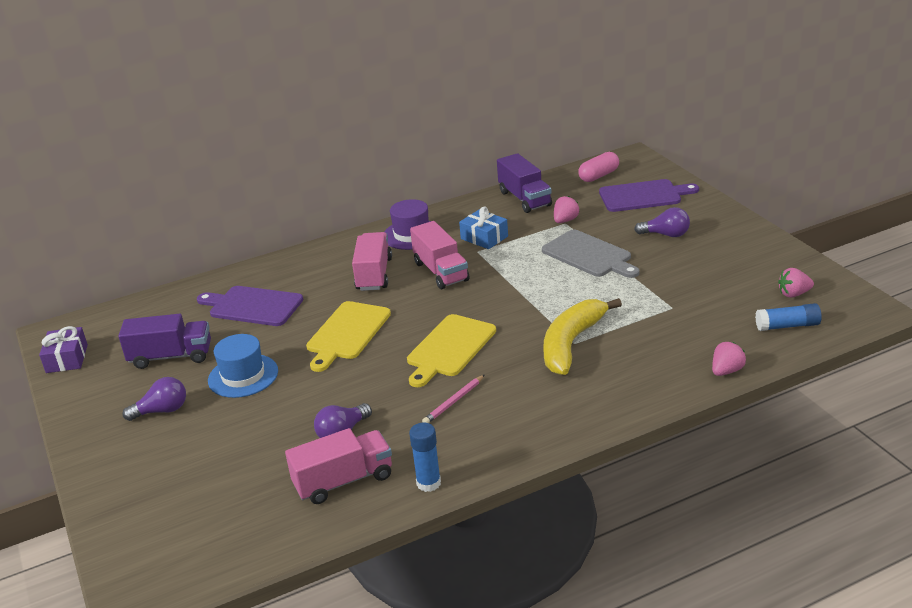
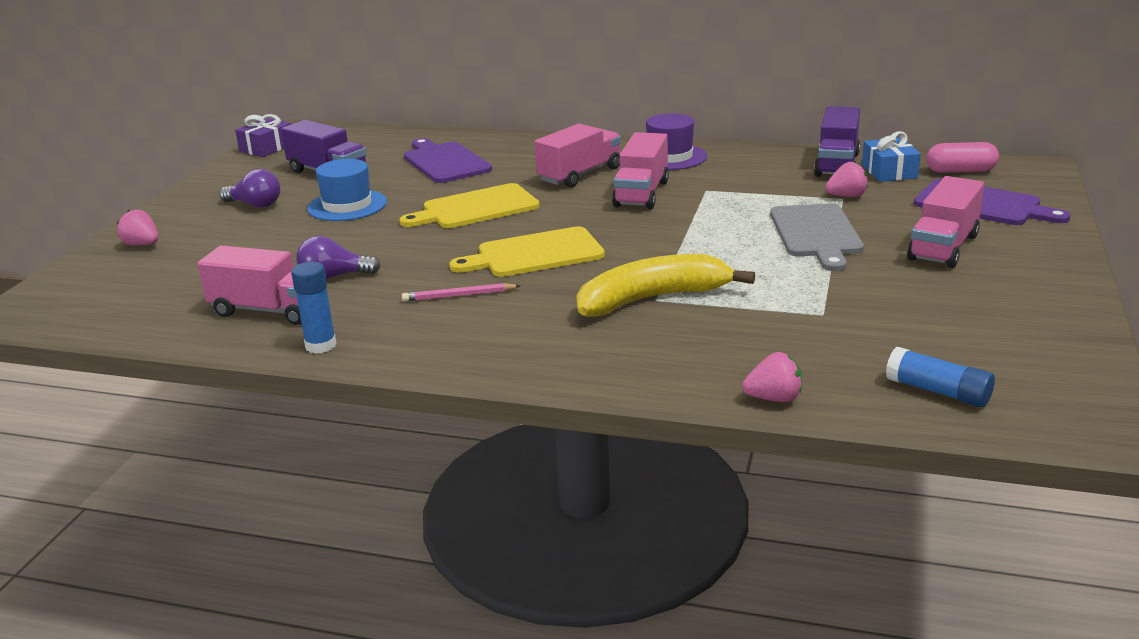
camera: 40 degrees right, 5 degrees down
(484, 237) = (734, 182): blue gift -> blue gift (889, 171)
(666, 235) = (943, 247): purple light bulb -> pink truck
(794, 294) = (1009, 365): pink strawberry -> pink strawberry (142, 245)

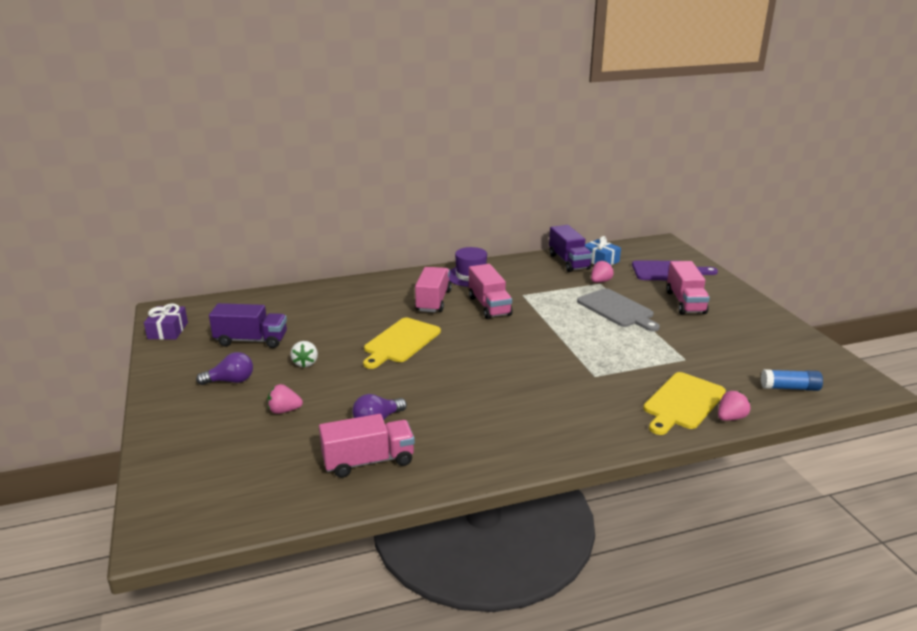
camera: 35 degrees left, 0 degrees up
(142, 245) = (183, 440): pink strawberry -> pink strawberry (284, 410)
(320, 345) = (443, 474): blue glue stick -> none
(347, 205) = (305, 363): blue hat -> white strawberry
(445, 162) = (328, 312): purple cutting board -> none
(459, 295) = (480, 409): pink pencil -> none
(535, 254) = (485, 365): yellow cutting board -> yellow cutting board (683, 403)
(652, 299) = (592, 376): yellow banana -> none
(960, 171) = (633, 252): pink capsule -> none

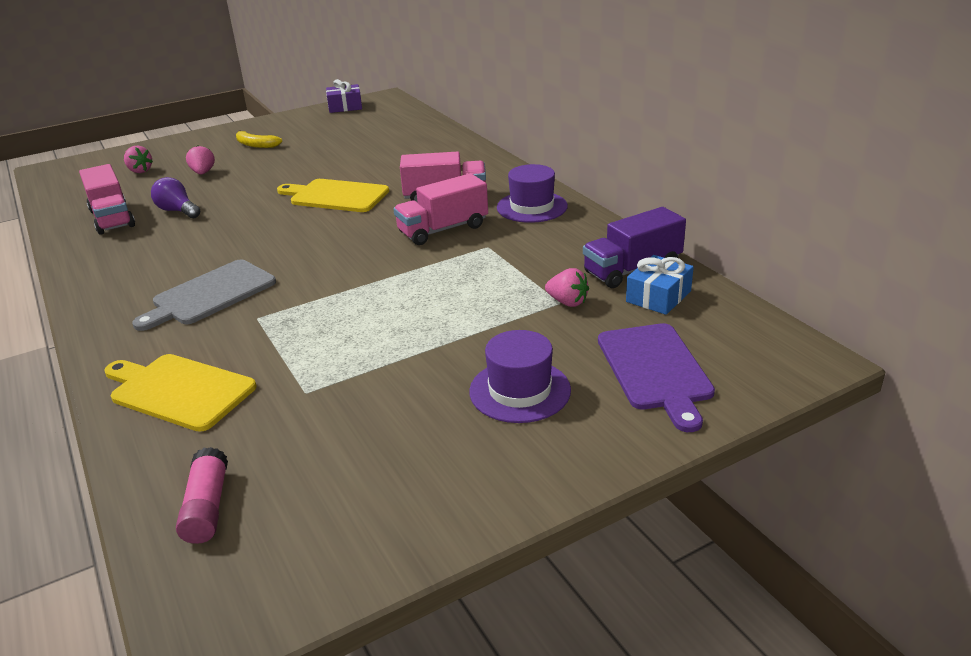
camera: 80 degrees right, 5 degrees up
(230, 381) = (256, 145): purple light bulb -> yellow banana
(251, 340) = (331, 137): purple truck -> none
(305, 363) = (288, 164): white strawberry -> none
(617, 309) = (465, 323): grey cutting board -> grey cutting board (210, 294)
(685, 302) = (520, 391): pink truck -> purple hat
(730, 418) = (130, 435): pink strawberry -> pink strawberry (140, 171)
(789, 388) = (207, 507): blue glue stick -> pink glue stick

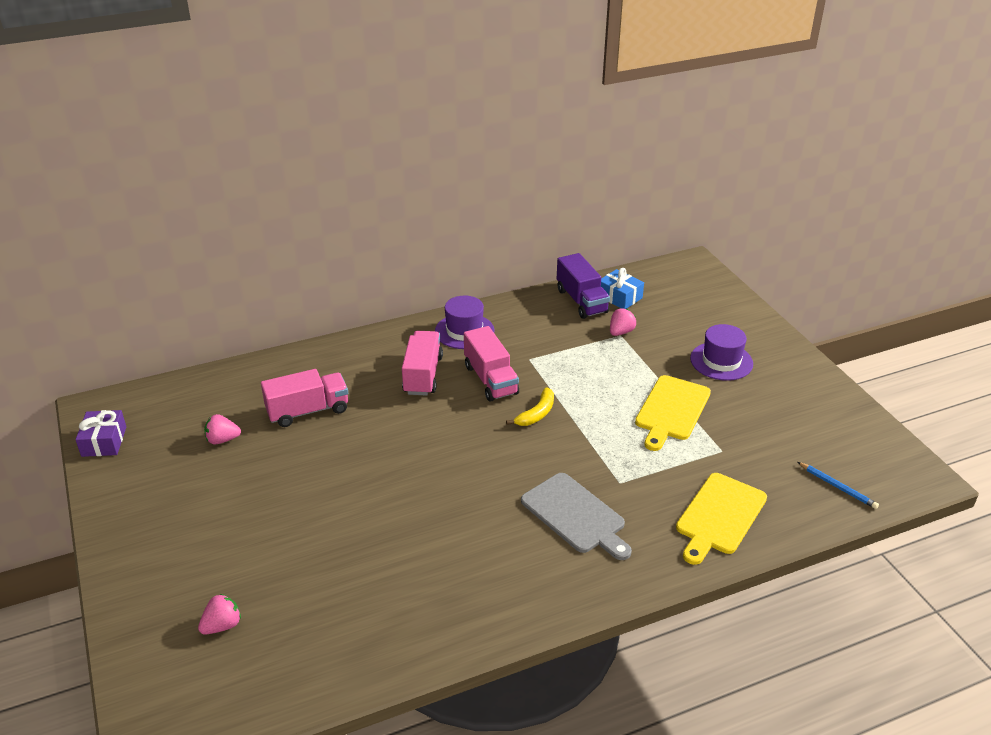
camera: 85 degrees left, 5 degrees up
(112, 218) = (373, 624): pink truck -> pink truck (308, 411)
(178, 211) = (376, 565): purple light bulb -> none
(203, 173) = (266, 557): pink strawberry -> pink strawberry (222, 440)
(207, 507) = (837, 487): pink glue stick -> blue pencil
(256, 145) = (195, 516): yellow banana -> yellow banana (536, 414)
(336, 196) = (390, 443): yellow cutting board -> yellow cutting board (671, 410)
(655, 370) = (702, 311): purple cutting board -> none

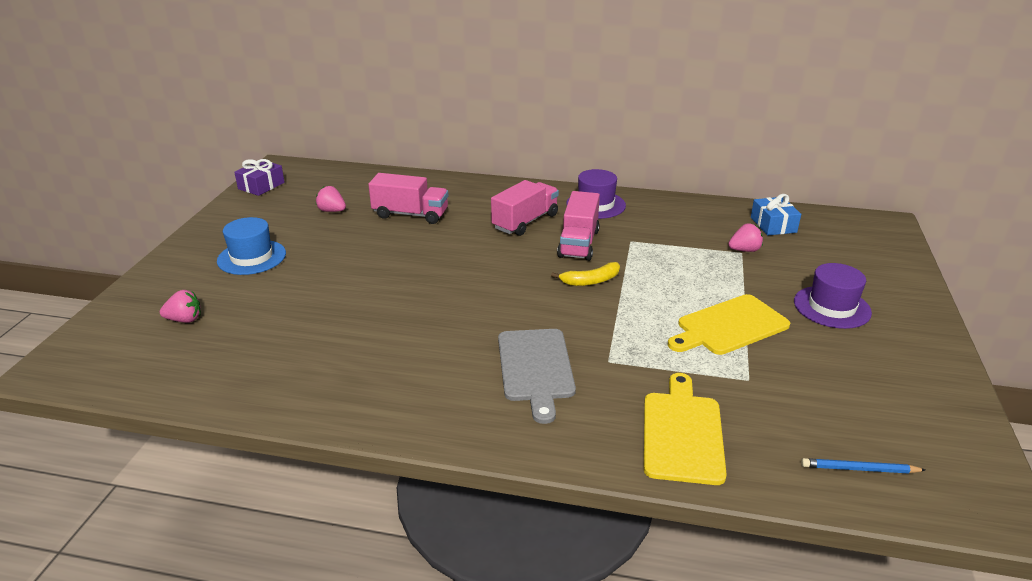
camera: 35 degrees right, 5 degrees down
(204, 529) = (251, 257): none -> blue hat
(581, 301) = (730, 216): purple truck -> none
(719, 516) = (682, 433): yellow cutting board -> yellow cutting board turned 120 degrees clockwise
(837, 487) = (859, 469): blue pencil -> blue pencil turned 105 degrees clockwise

